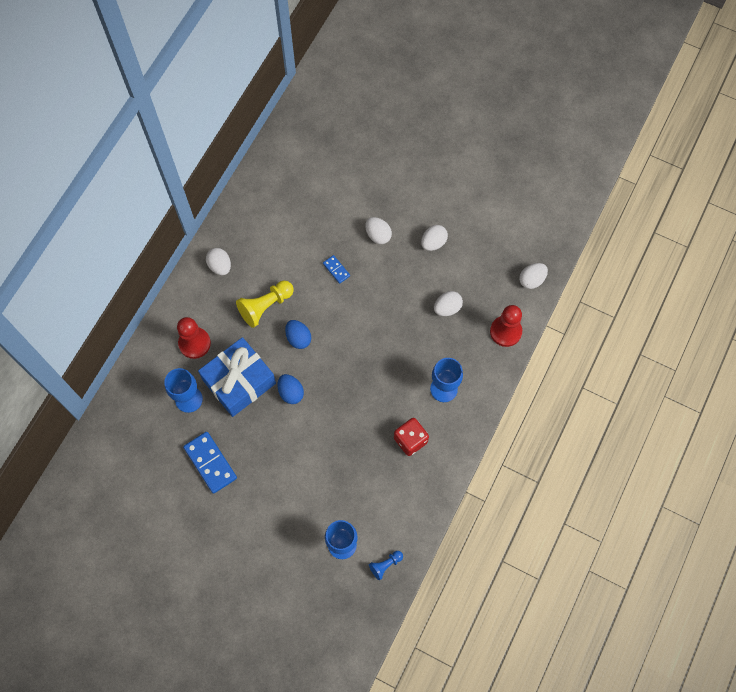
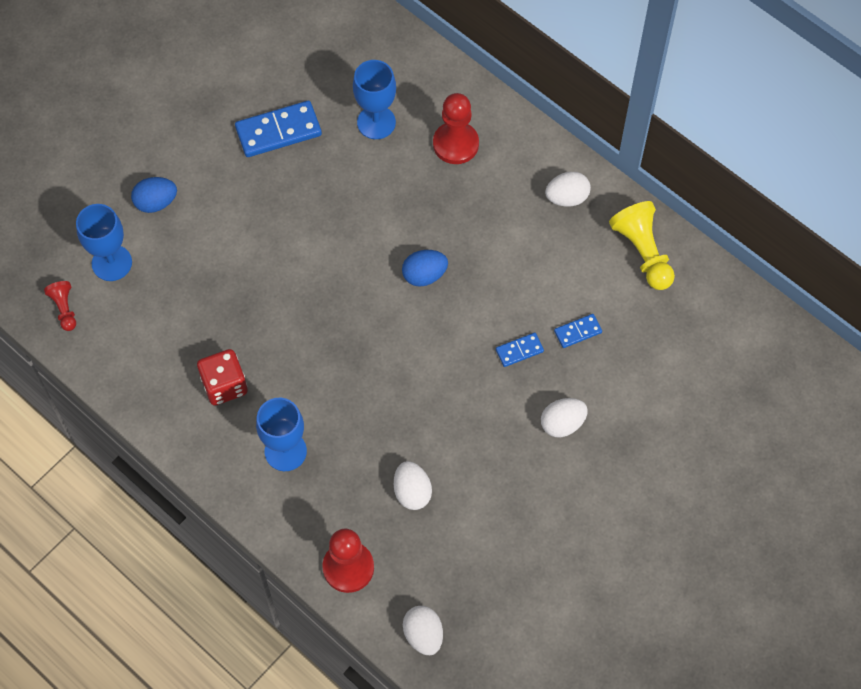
camera: 105 degrees right, 5 degrees down
(239, 381) = (382, 187): blue gift -> none
(265, 306) = (486, 243): yellow pawn -> yellow pawn (643, 252)
(291, 392) = (345, 248): blue egg -> blue egg (156, 202)
(314, 239) = (578, 332): none -> blue domino
(385, 565) = (64, 309): blue pawn -> red pawn
(433, 243) = (528, 502): white egg -> none

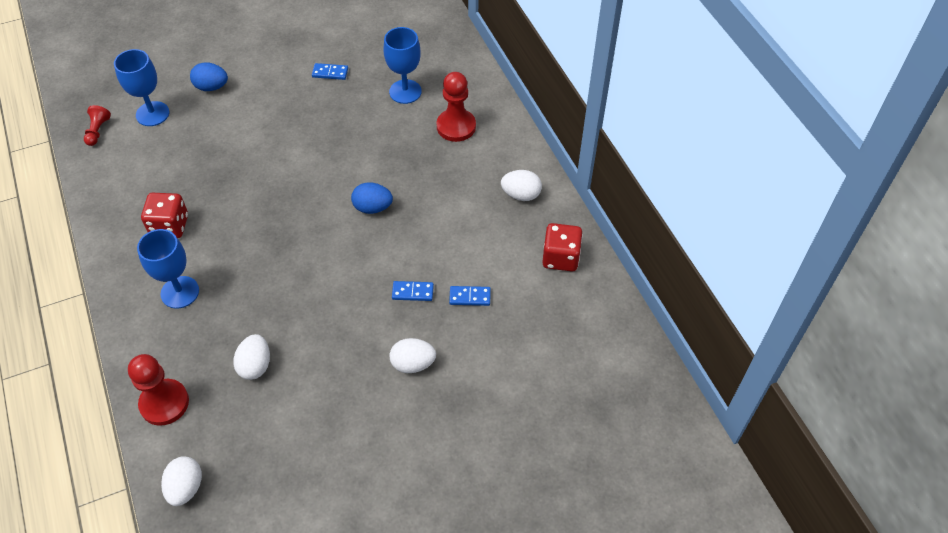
camera: 25 degrees right, 10 degrees down
(278, 131) = (330, 73): blue domino -> blue domino, size x0.52
(643, 252) = (560, 257): yellow pawn -> red dice

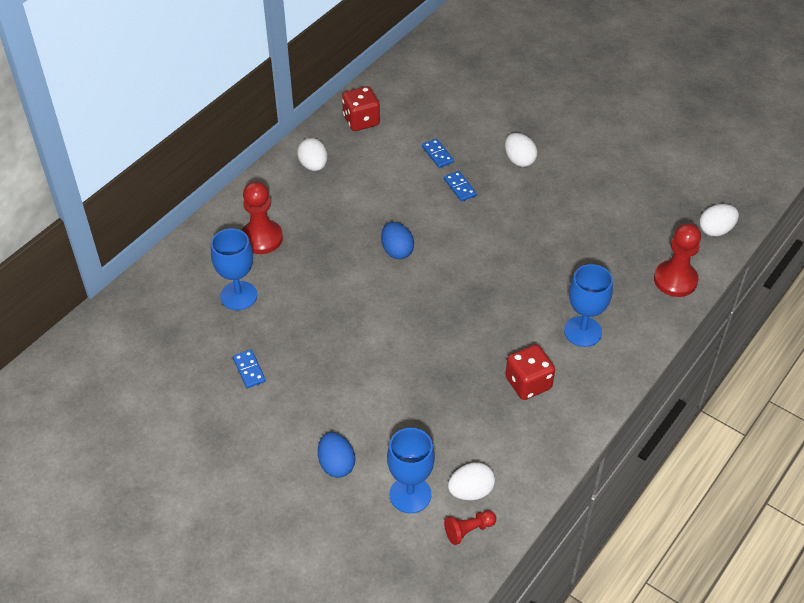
camera: 120 degrees left, 5 degrees down
(255, 365) = (599, 245): white egg -> white egg (471, 491)

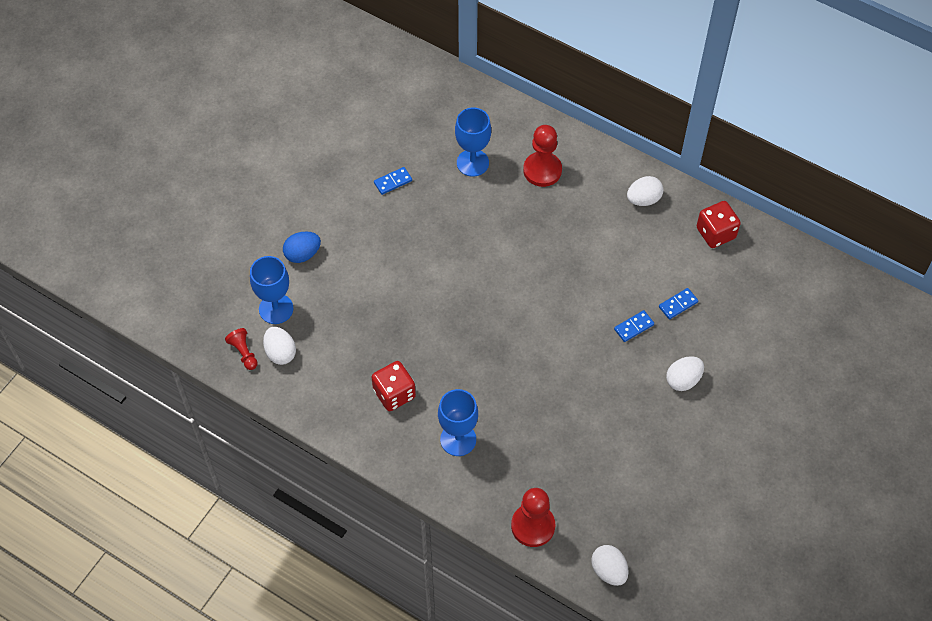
camera: 85 degrees right, 10 degrees up
(397, 251) = (541, 279): blue egg -> none

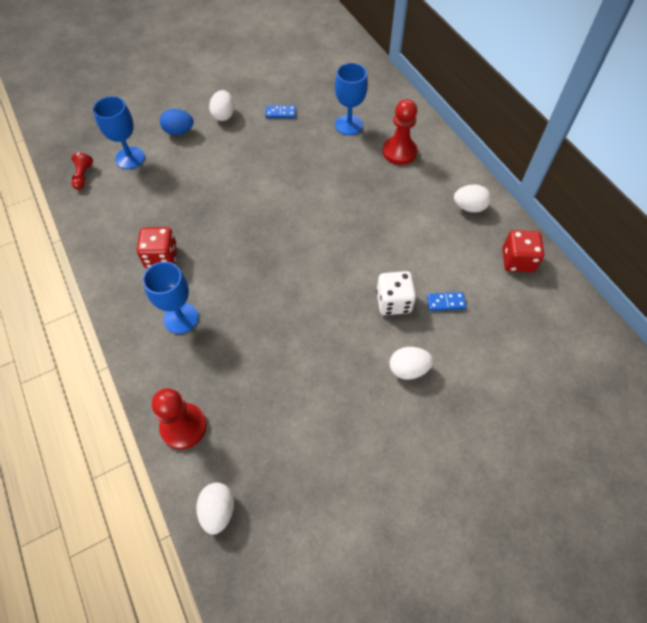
camera: 30 degrees right, 0 degrees up
(280, 352) = (107, 188): white egg -> white egg (223, 115)
(634, 327) = (393, 302): blue domino -> white dice

